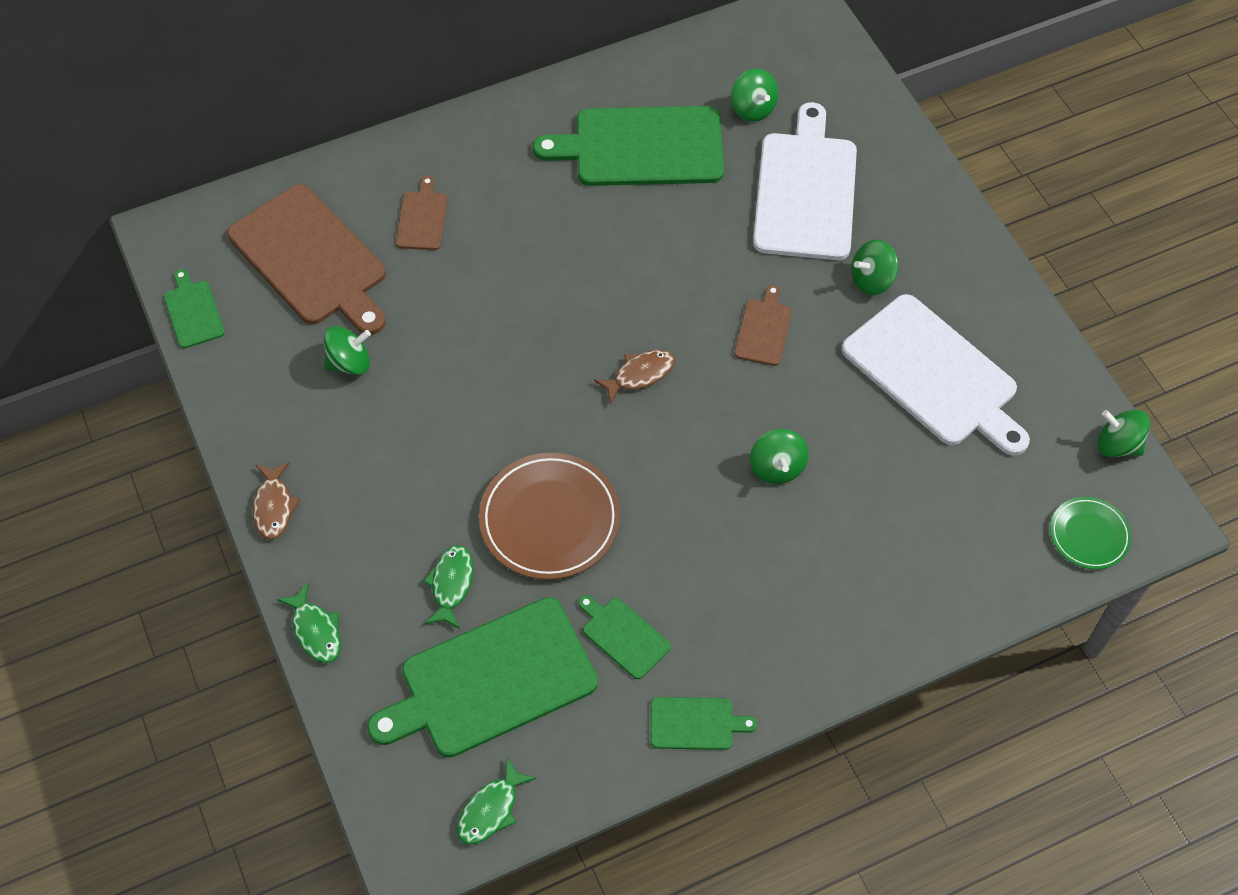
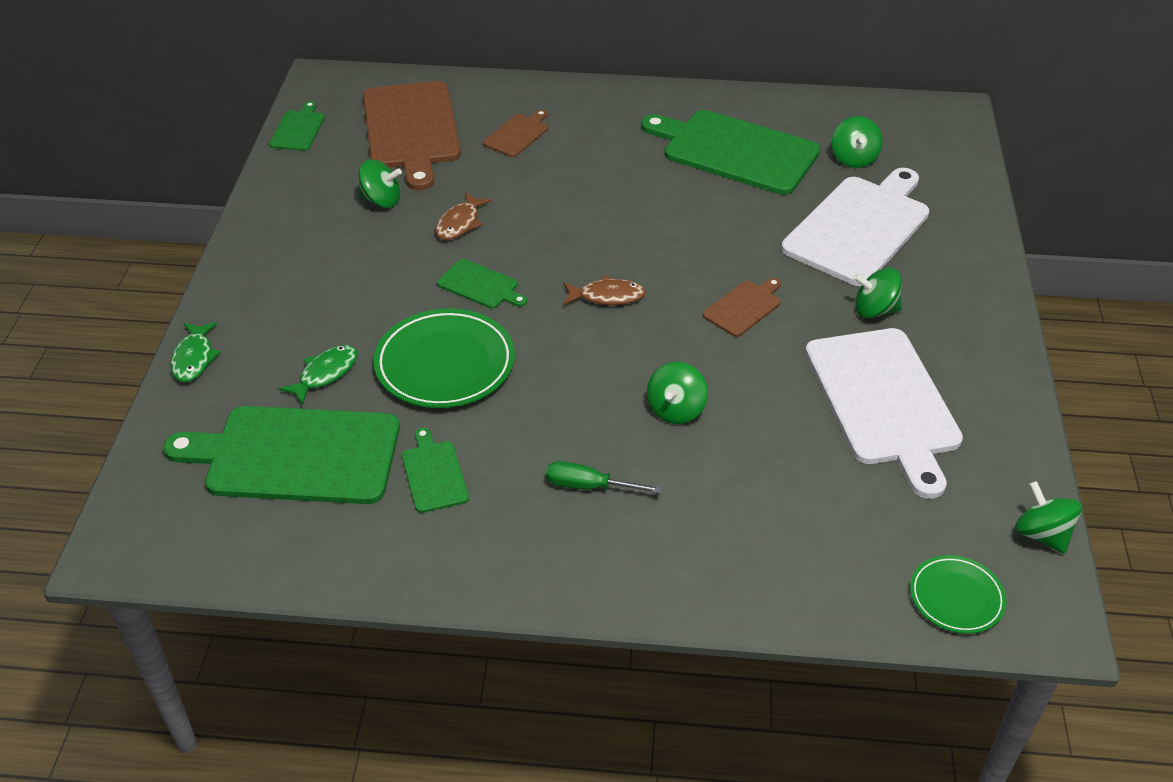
camera: 30 degrees right, 15 degrees down
(274, 506) = (241, 266): brown fish -> brown fish (460, 223)
(491, 809) = (209, 549): green fish -> none
(550, 519) = (445, 364): brown plate -> green plate
(696, 723) = (440, 571): green cutting board -> green cutting board (480, 285)
(757, 580) = (588, 486): none -> green screwdriver

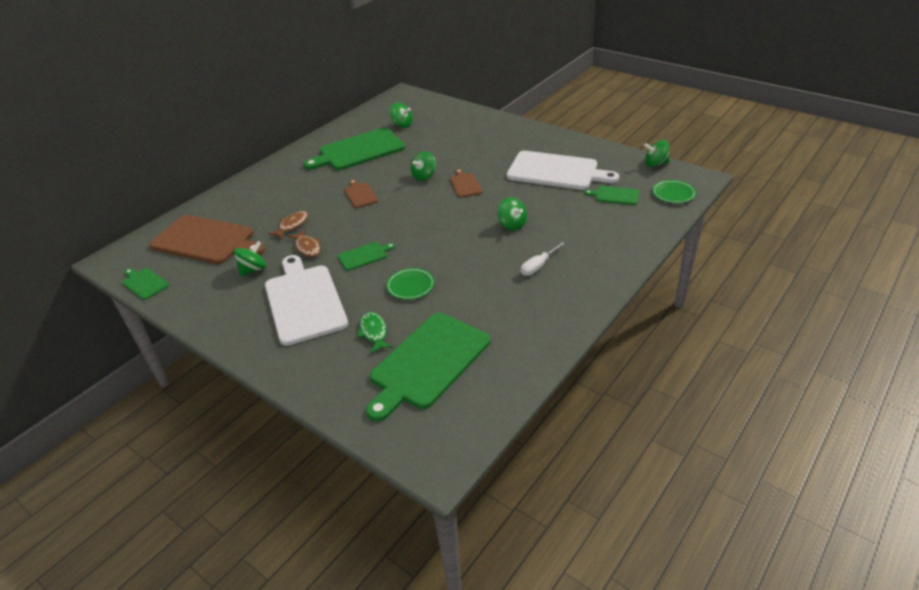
camera: 55 degrees left, 5 degrees down
(194, 358) = (303, 385): green fish -> none
(434, 473) = (487, 314): green cutting board -> green cutting board (614, 195)
(445, 364) = (410, 286): green plate -> green plate, size x0.57
(517, 134) = (261, 206): brown cutting board -> brown cutting board (360, 194)
(588, 486) = (538, 266): green screwdriver -> white screwdriver
(607, 296) = (416, 219): brown fish -> brown fish (292, 225)
(859, 227) = (447, 139): white cutting board -> white cutting board (304, 301)
(874, 310) = (501, 154): green spinning top -> green spinning top (424, 176)

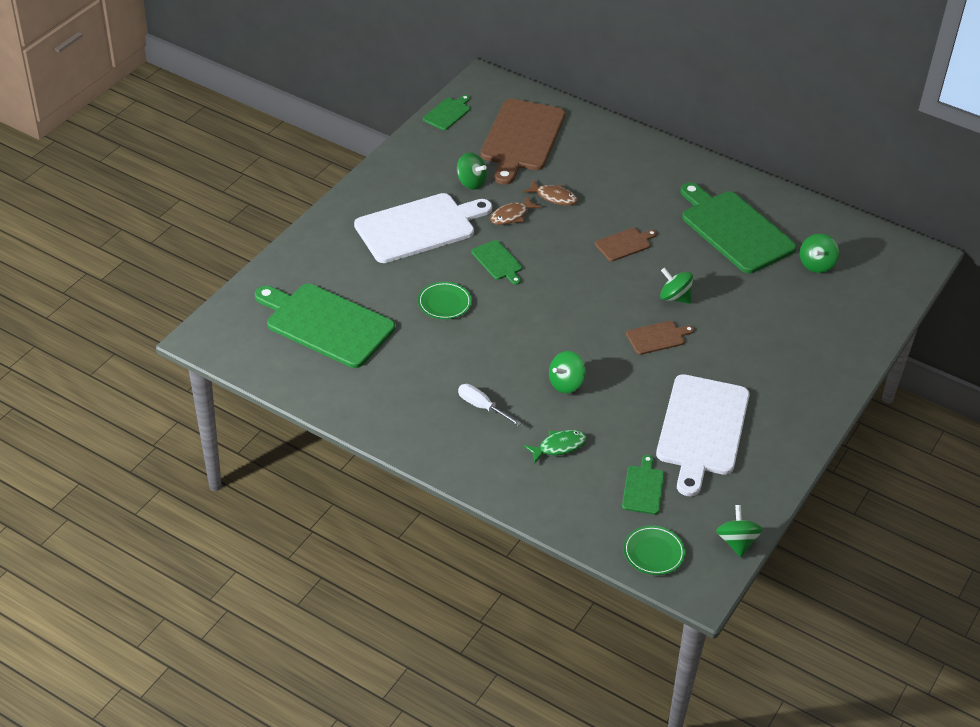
camera: 80 degrees right, 5 degrees up
(374, 332) = (370, 282): green fish -> green fish (559, 446)

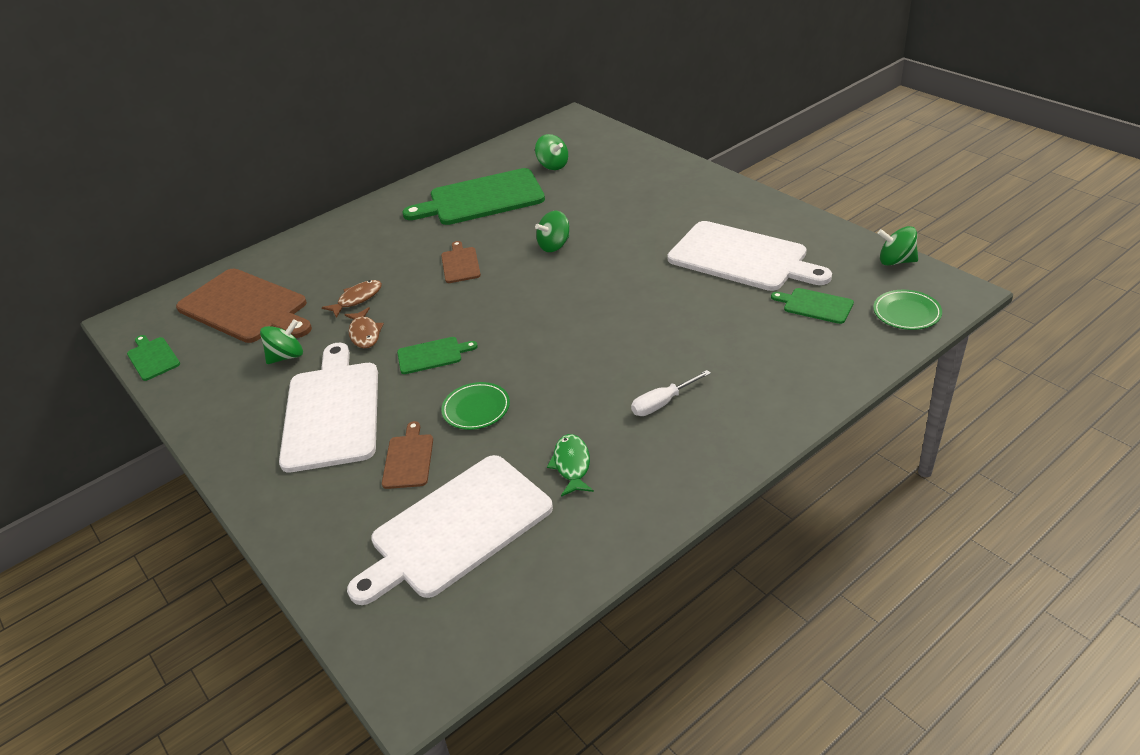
camera: 65 degrees left, 5 degrees down
(326, 324) = (455, 529): green cutting board -> white cutting board
(559, 446) = (742, 353): green fish -> green fish (572, 465)
(566, 383) = (648, 334): green spinning top -> none
(657, 337) = (605, 264): brown cutting board -> brown cutting board (408, 459)

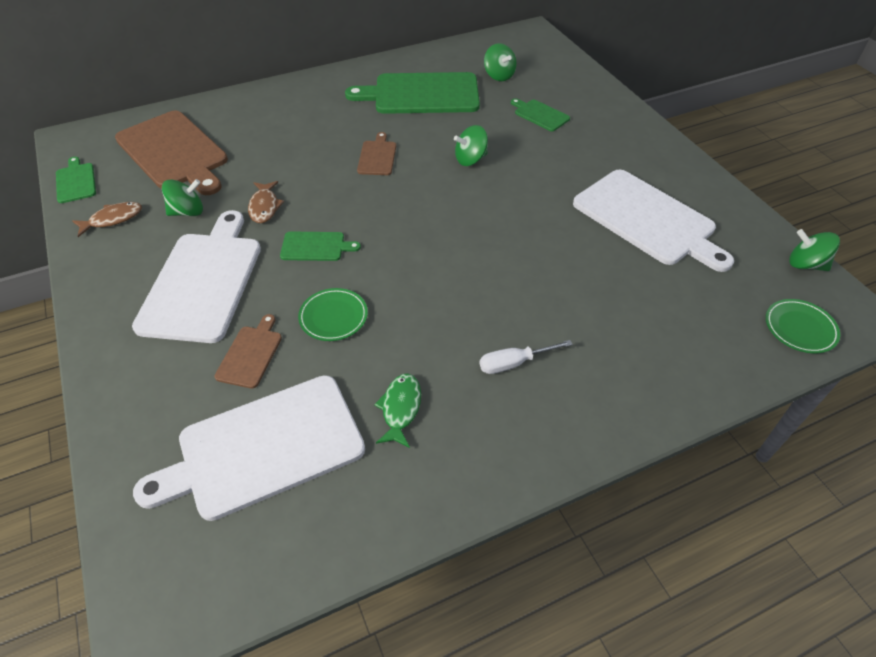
camera: 10 degrees right, 10 degrees up
(357, 299) = (272, 169): brown fish -> brown fish (113, 219)
(815, 305) = (705, 293): green cutting board -> green cutting board (540, 115)

